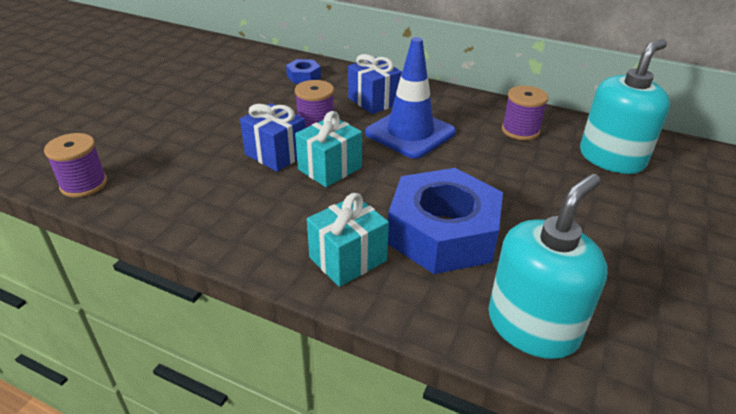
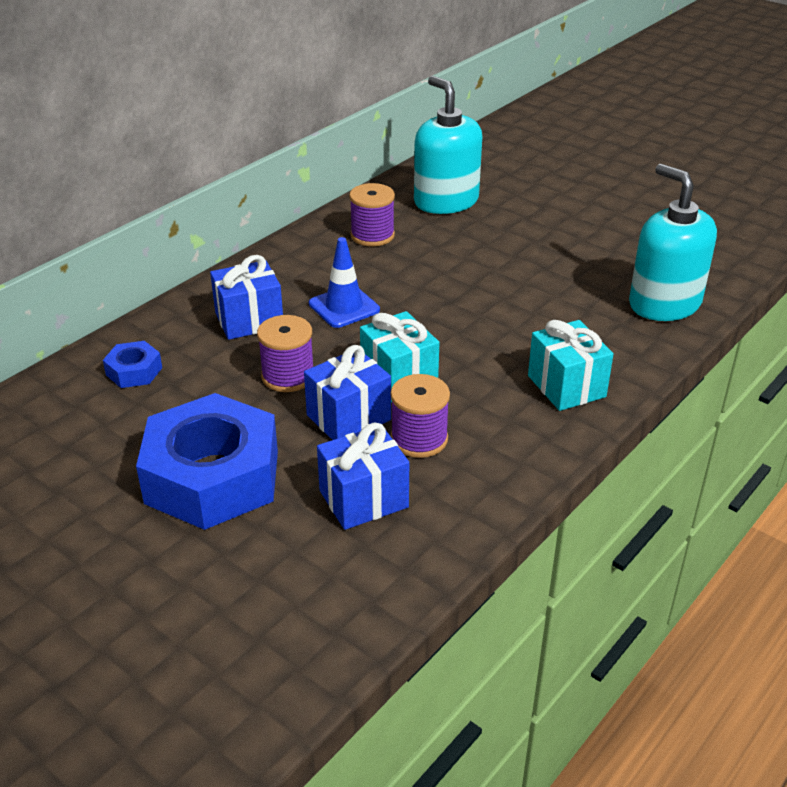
camera: 75 degrees left, 0 degrees up
(84, 184) = (356, 610): purple spool -> purple spool (419, 439)
(189, 172) = (363, 499): none -> blue gift
(410, 133) = (344, 307): blue traffic cone -> blue traffic cone, size x0.63
(442, 233) = (538, 322): blue nut -> blue nut (212, 477)

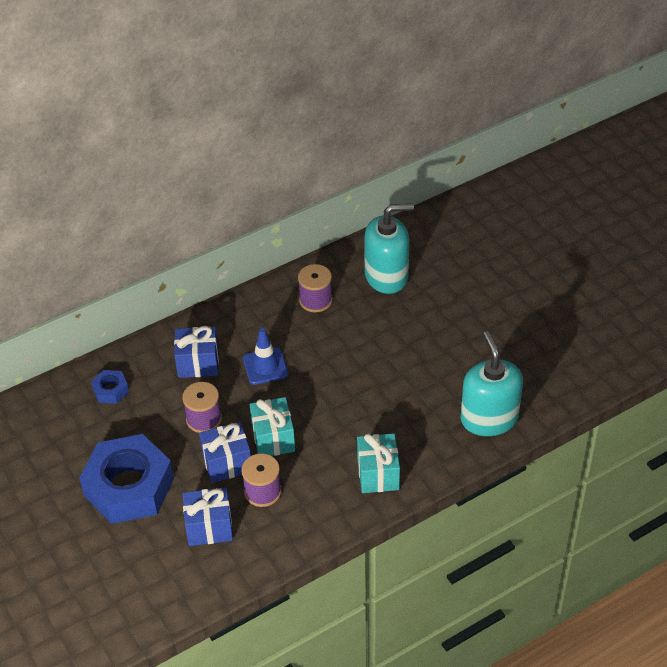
camera: 20 degrees right, 10 degrees up
(446, 201) = (386, 276): turquoise soap dispenser -> turquoise soap dispenser turned 90 degrees clockwise

